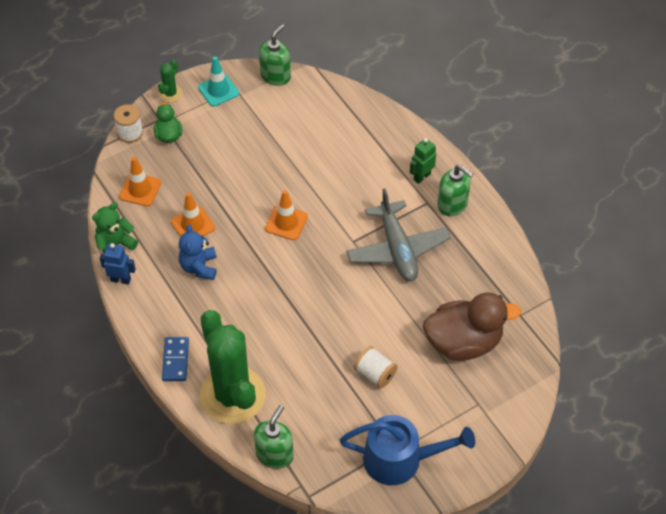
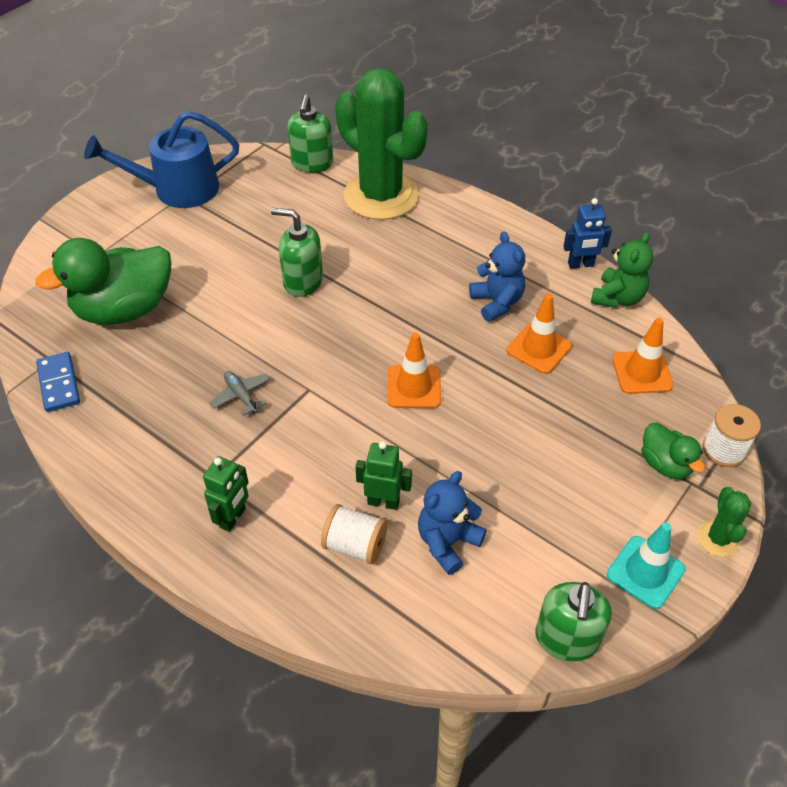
camera: 160 degrees right, 5 degrees down
(175, 360) = (461, 209): blue domino -> blue domino (58, 384)
(310, 131) = (447, 542): none -> blue teddy bear
(335, 161) = (383, 502): none -> green robot
(375, 374) = (228, 252): white spool -> white spool (355, 545)
(397, 249) = (241, 396): grey plane -> grey plane, size x0.42
(452, 204) = (172, 486): green soap dispenser -> green soap dispenser (302, 281)
(463, 342) = (124, 309): brown duck -> green duck

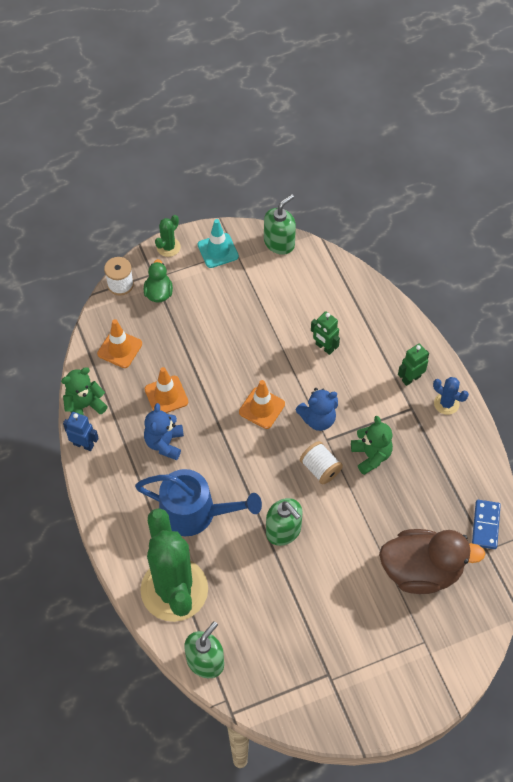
camera: 150 degrees left, 10 degrees up
(124, 309) = (421, 571): green duck -> brown duck
(165, 507) = (446, 403): none -> blue cactus
(178, 189) = (332, 689): blue watering can -> blue watering can (194, 512)
(241, 396) = (371, 456): grey plane -> green teddy bear
(355, 545) = (353, 332): white spool -> white spool (320, 468)
(447, 542) = (304, 310): blue teddy bear -> blue teddy bear (318, 419)

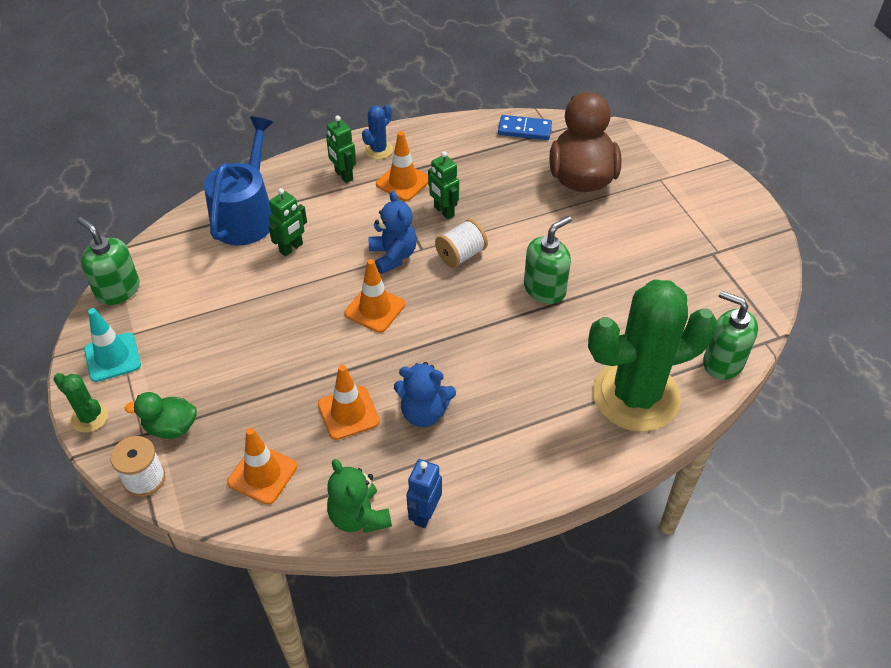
camera: 90 degrees left, 10 degrees down
(194, 512) = (526, 377): blue watering can -> blue watering can (246, 215)
(371, 456) = (443, 211): green teddy bear -> green robot
(406, 424) = (403, 182): none -> orange traffic cone

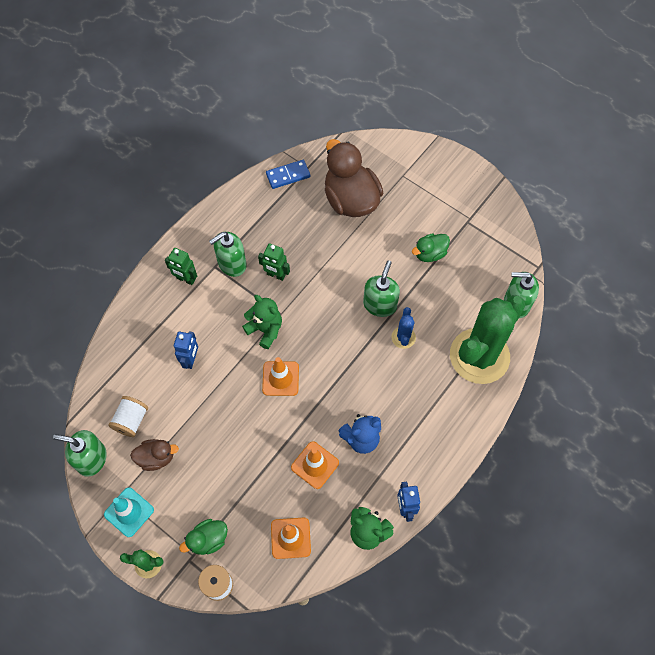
camera: 30 degrees left, 15 degrees up
(182, 320) = (156, 458): none -> brown duck
(246, 215) = (138, 349): blue watering can -> none
(291, 248) = (191, 360): green robot -> blue robot
(378, 150) = (196, 244): blue cactus -> blue cactus (403, 337)
(393, 256) = (265, 330): blue teddy bear -> green teddy bear
(403, 182) = (231, 264): orange traffic cone -> green soap dispenser
(461, 255) = (310, 305): white spool -> white spool (131, 420)
(642, 265) = (430, 254): none -> green duck

